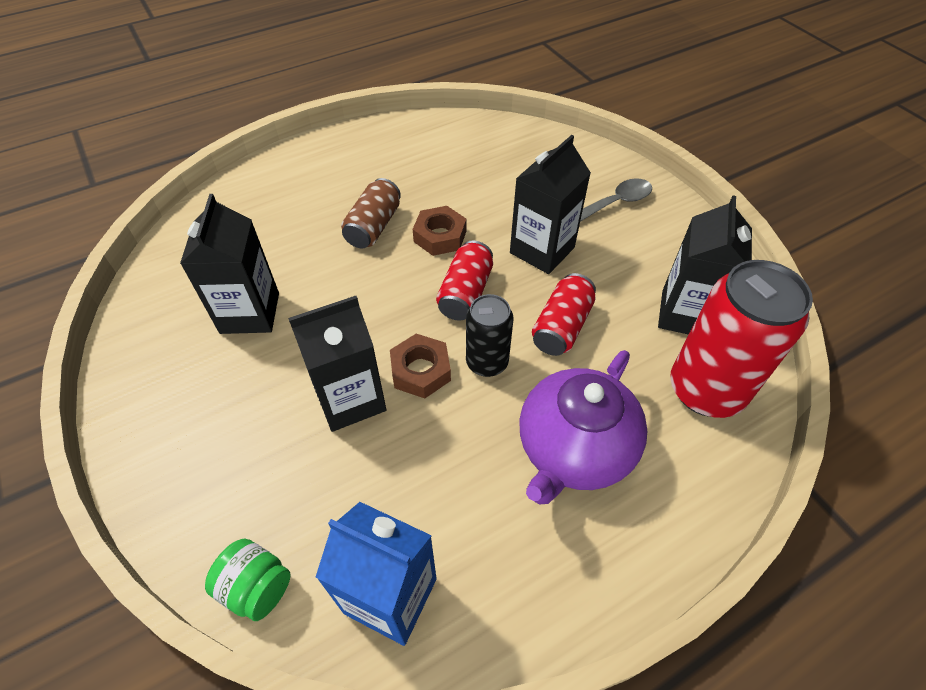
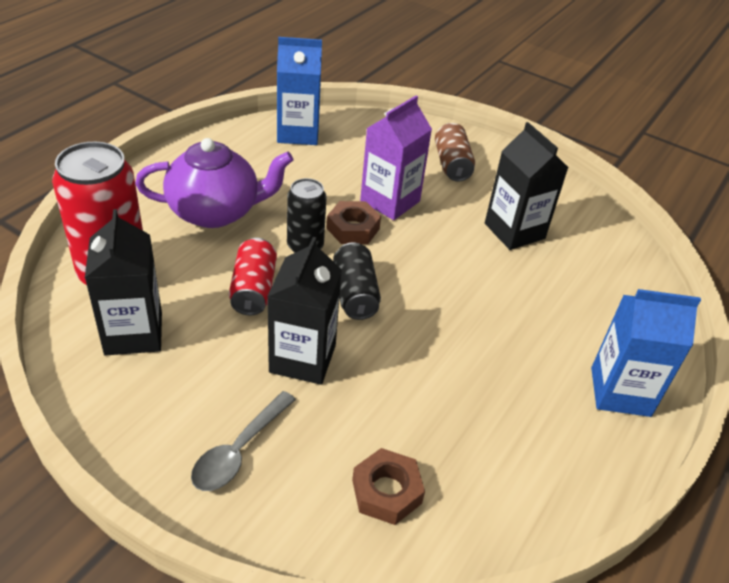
camera: 150 degrees right, 10 degrees down
(257, 587) = (369, 122): green jar -> none
(319, 163) = (620, 391): none -> blue carton
(350, 399) = (390, 201): black carton -> purple carton
(373, 226) = (489, 332): brown can -> brown can (452, 164)
(440, 236) = (416, 341): brown nut -> brown nut (386, 491)
(465, 293) = (355, 293): red can -> black can
(573, 449) = (216, 212): purple teapot -> purple teapot turned 75 degrees clockwise

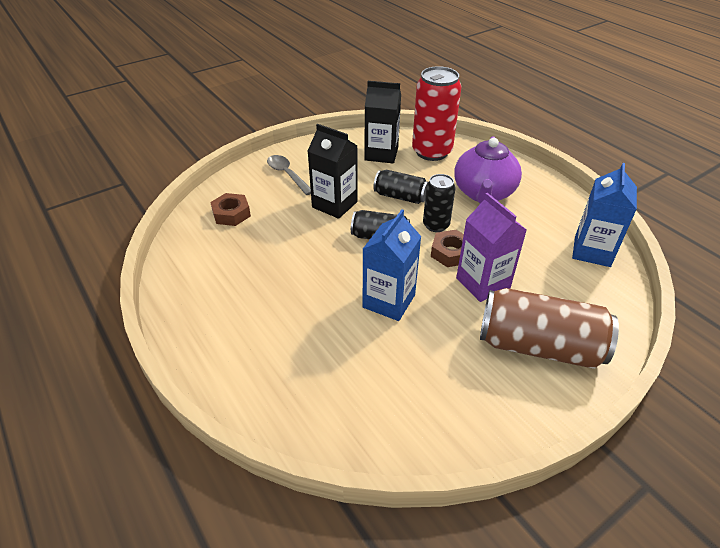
camera: 115 degrees right, 0 degrees up
(253, 289) = (400, 196): red can -> black can
(452, 164) = (539, 346): brown can -> brown can, size x1.76
(514, 231) = (423, 356): black carton -> none
(620, 391) = (221, 345): blue carton -> blue carton (389, 301)

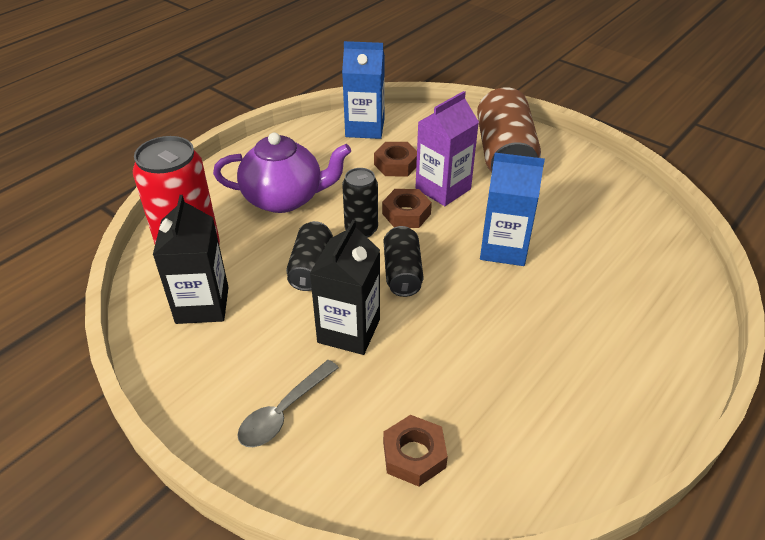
camera: 105 degrees left, 0 degrees up
(526, 261) = (396, 164): none -> brown nut

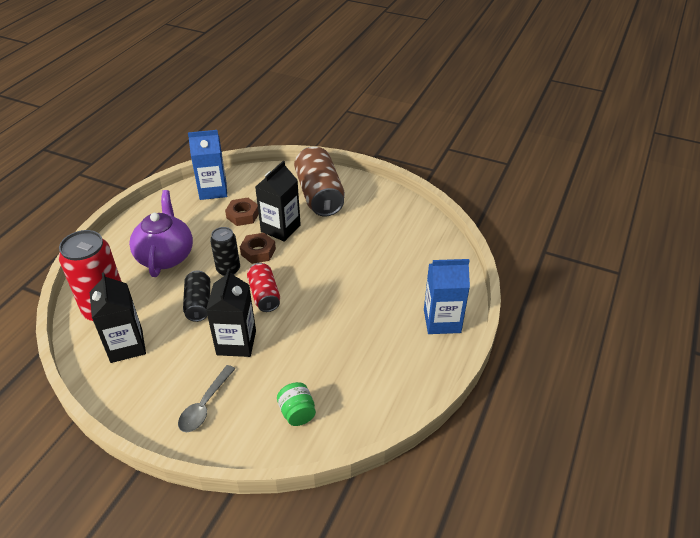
camera: 15 degrees left, 0 degrees up
(284, 198) = (166, 256): purple teapot -> purple teapot turned 75 degrees counterclockwise
(402, 273) = (264, 295): black can -> red can
(414, 455) = (297, 413): brown nut -> green jar
(443, 189) = (280, 228): purple carton -> black carton
(504, 248) = (331, 265): blue carton -> blue carton (442, 321)

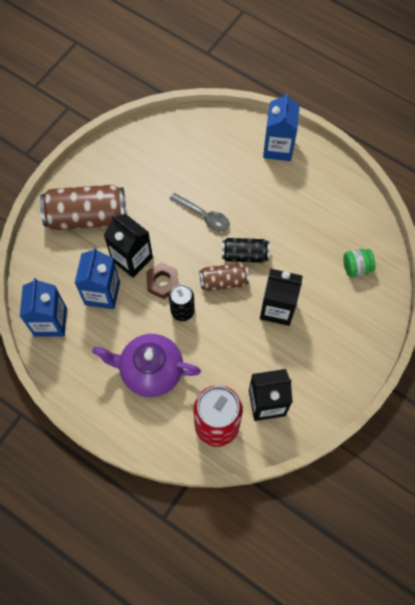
camera: 80 degrees left, 25 degrees up
(199, 304) = (224, 339): black can -> black can (245, 255)
(205, 405) = (341, 336): grey spoon -> grey spoon (203, 216)
(243, 215) = (102, 293): brown nut -> blue carton
(264, 295) = (223, 281): red can -> brown can

